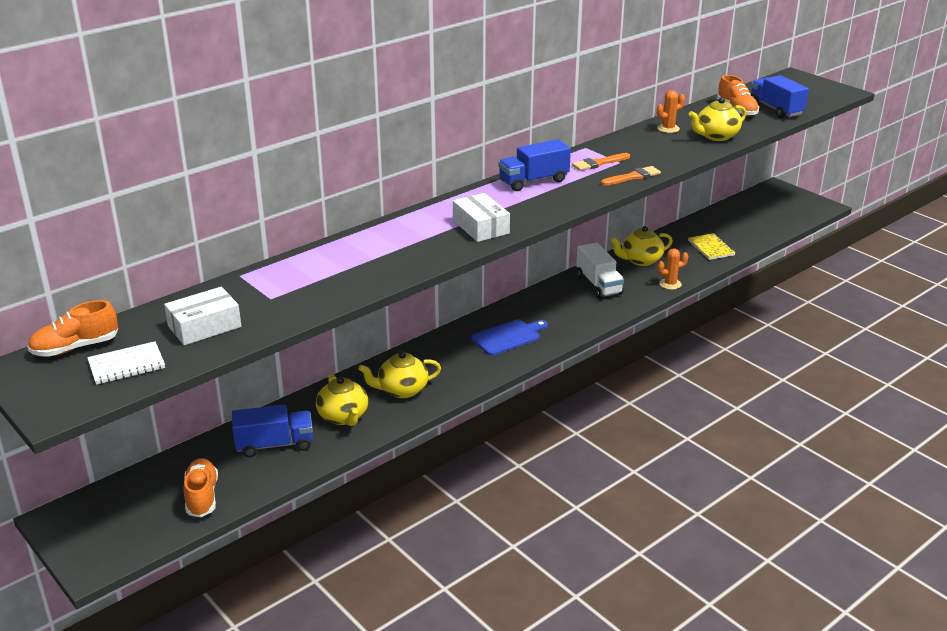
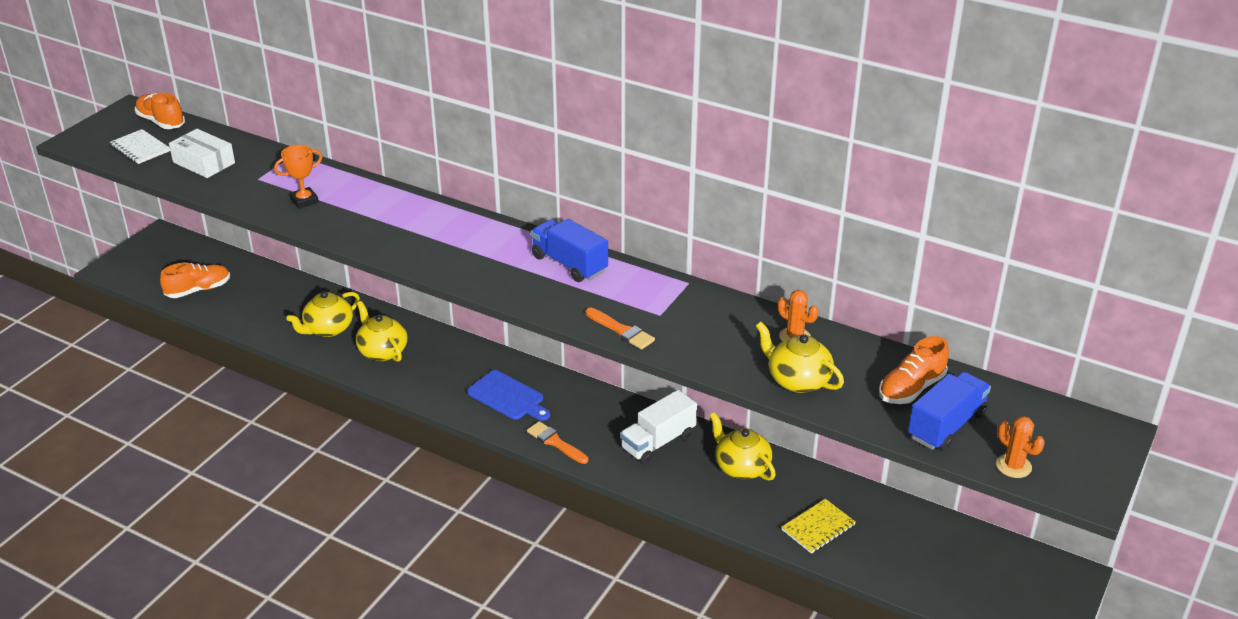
camera: 70 degrees right, 5 degrees up
(274, 445) = (276, 304): blue truck -> none
(338, 278) = (304, 201): none -> orange trophy
(480, 227) = (439, 253): white box -> none
(598, 163) = (646, 300): orange brush -> orange brush (555, 442)
(670, 284) = (694, 503): orange cactus -> orange cactus (1013, 466)

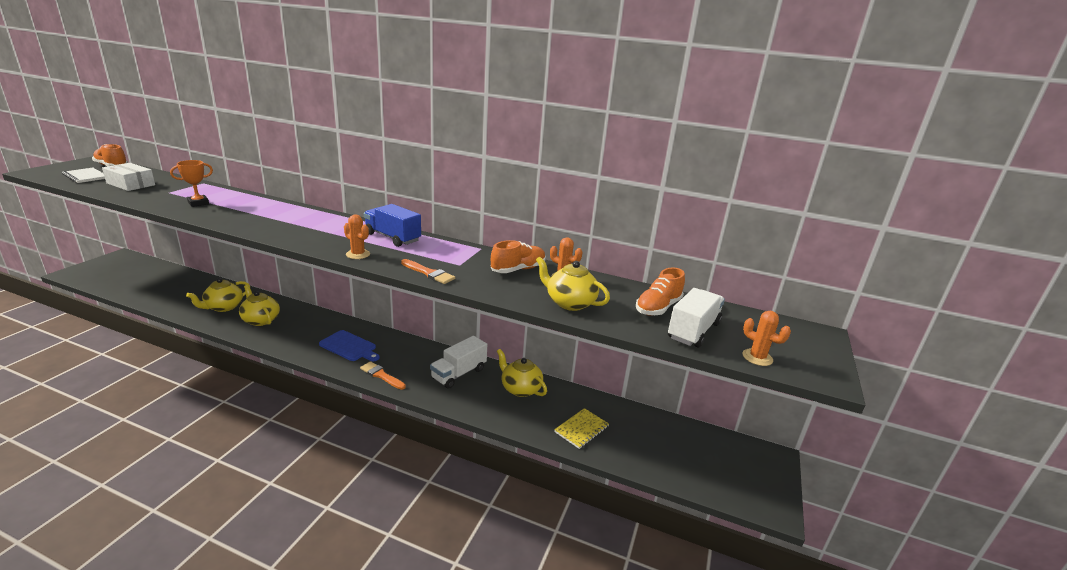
camera: 10 degrees left, 10 degrees down
(198, 290) = (133, 285): orange shoe -> orange shoe (518, 269)
(529, 298) = (358, 254): none -> orange cactus
(946, 426) = (693, 331): blue truck -> white truck

